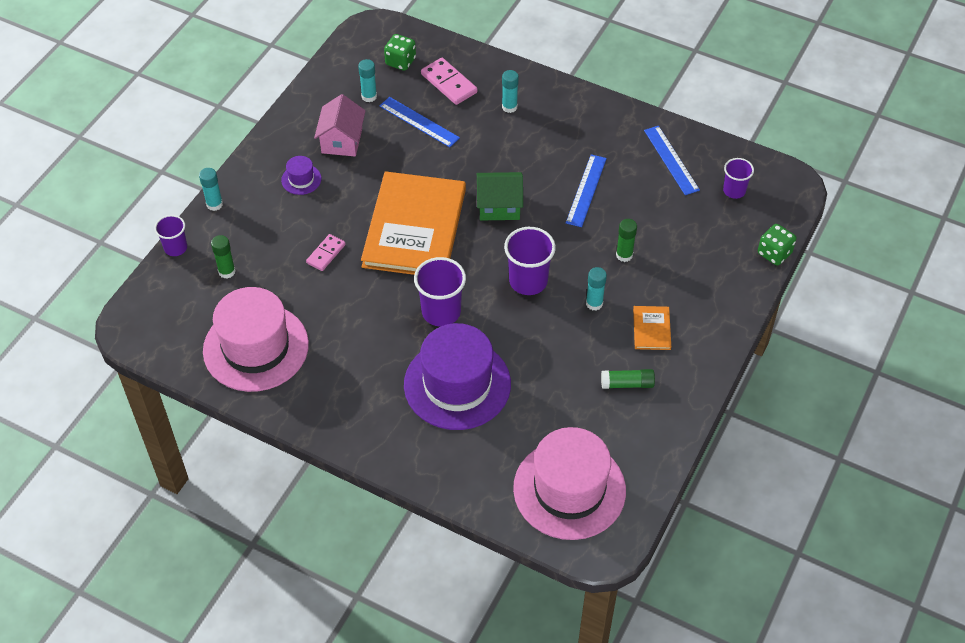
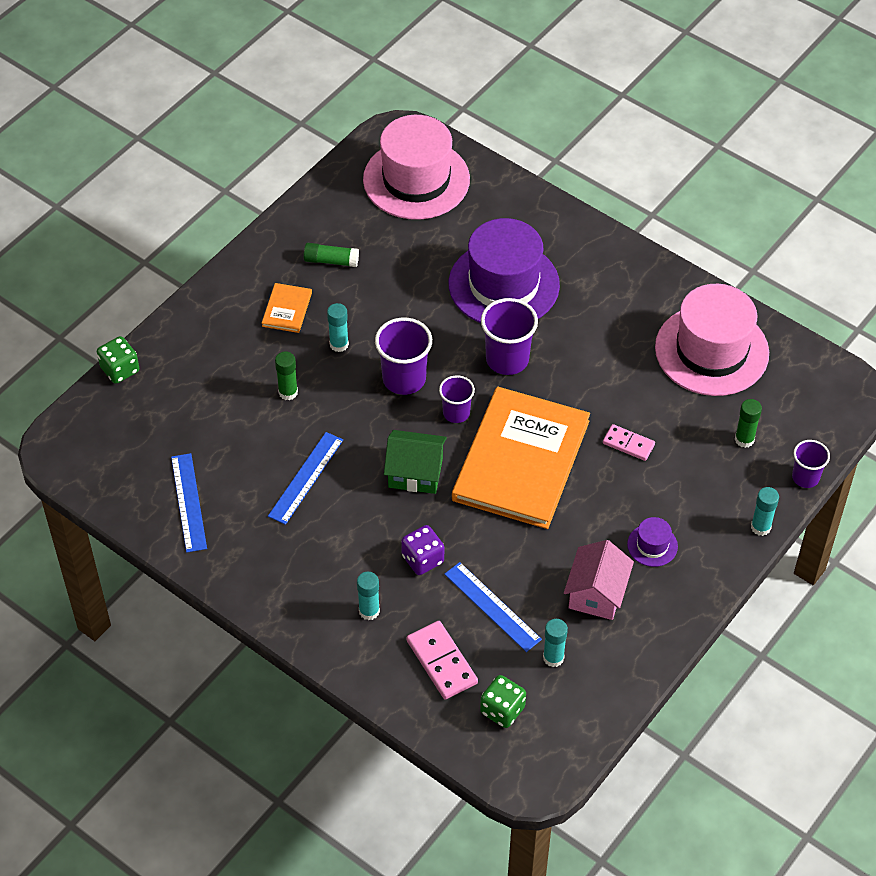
camera: 170 degrees left, 0 degrees up
(326, 254) = (628, 444): pink domino -> pink domino turned 75 degrees clockwise
(478, 145) = (422, 559): none -> purple dice
(734, 191) = (130, 450): purple cup -> purple cup (456, 413)

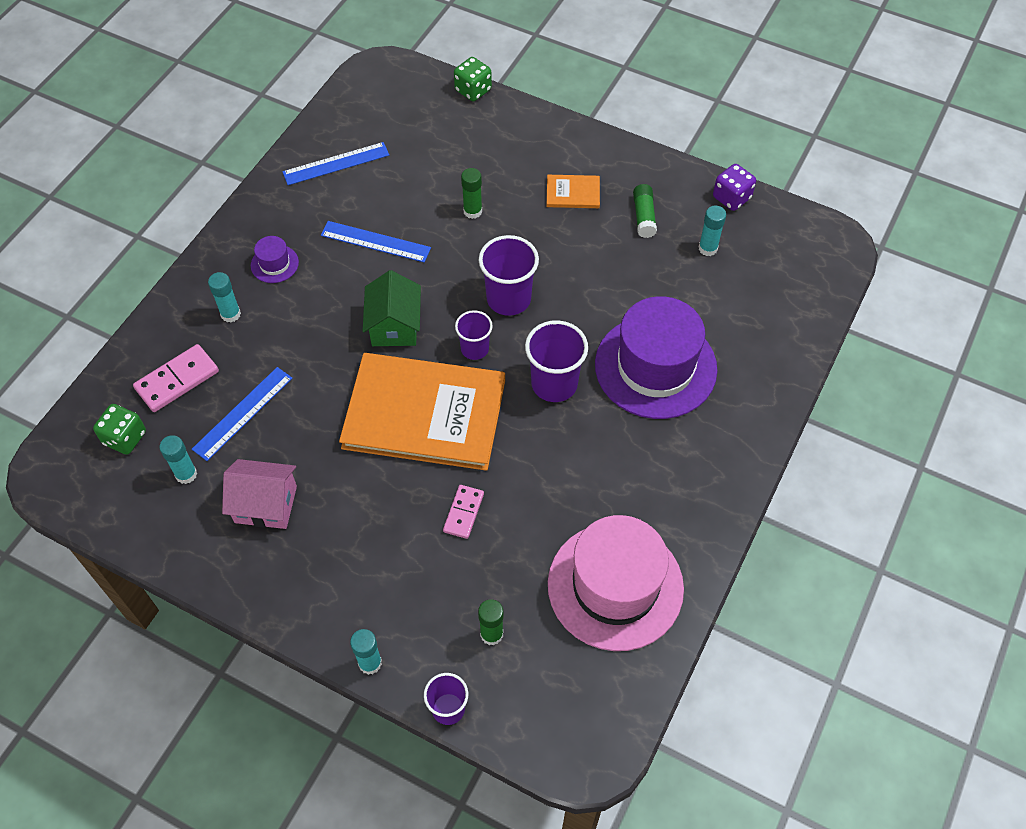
camera: 80 degrees right, 5 degrees up
(339, 344) = (539, 240): turquoise glue stick -> turquoise glue stick (708, 248)
(416, 179) = (776, 268): pink hat -> none
(422, 559) = (293, 347): purple dice -> purple dice (731, 198)
(652, 545) = (332, 551): purple hat -> purple hat (274, 264)

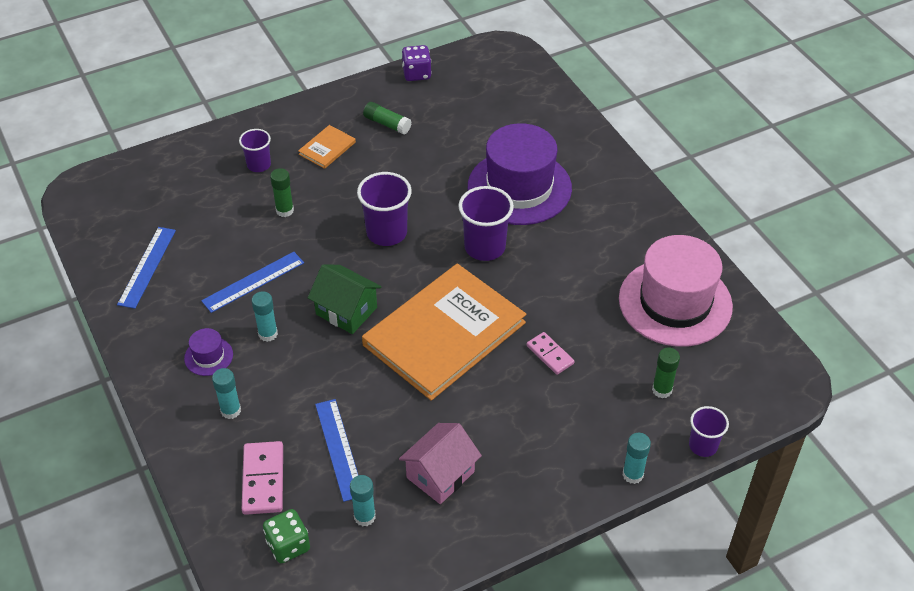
camera: 55 degrees left, 10 degrees down
(473, 90) = (167, 149): green dice -> none
(474, 349) = (413, 275): purple cup -> purple cup (259, 165)
(708, 248) = (447, 108): turquoise glue stick -> turquoise glue stick (268, 334)

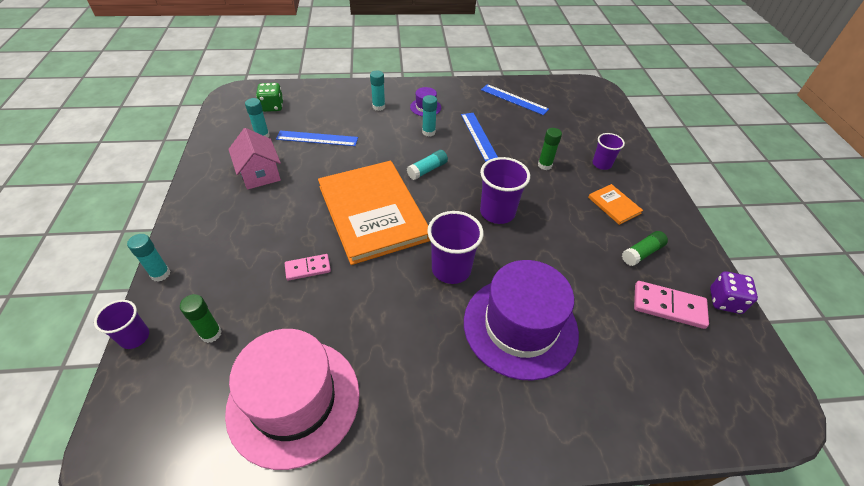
camera: 110 degrees right, 0 degrees up
(263, 480) = (321, 107): pink domino -> pink domino (668, 306)
(346, 311) = (427, 170): green house -> turquoise glue stick

